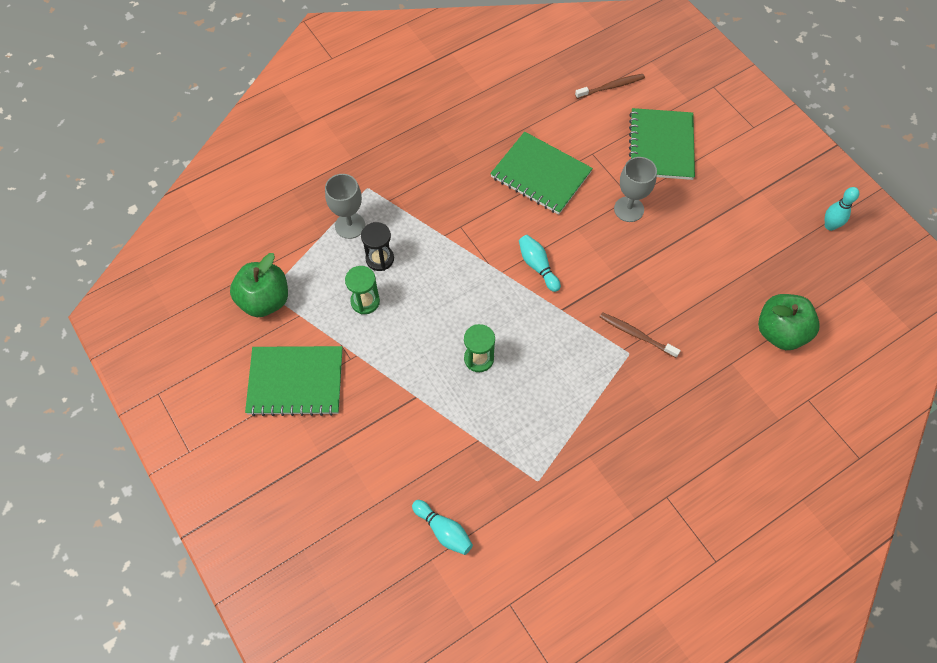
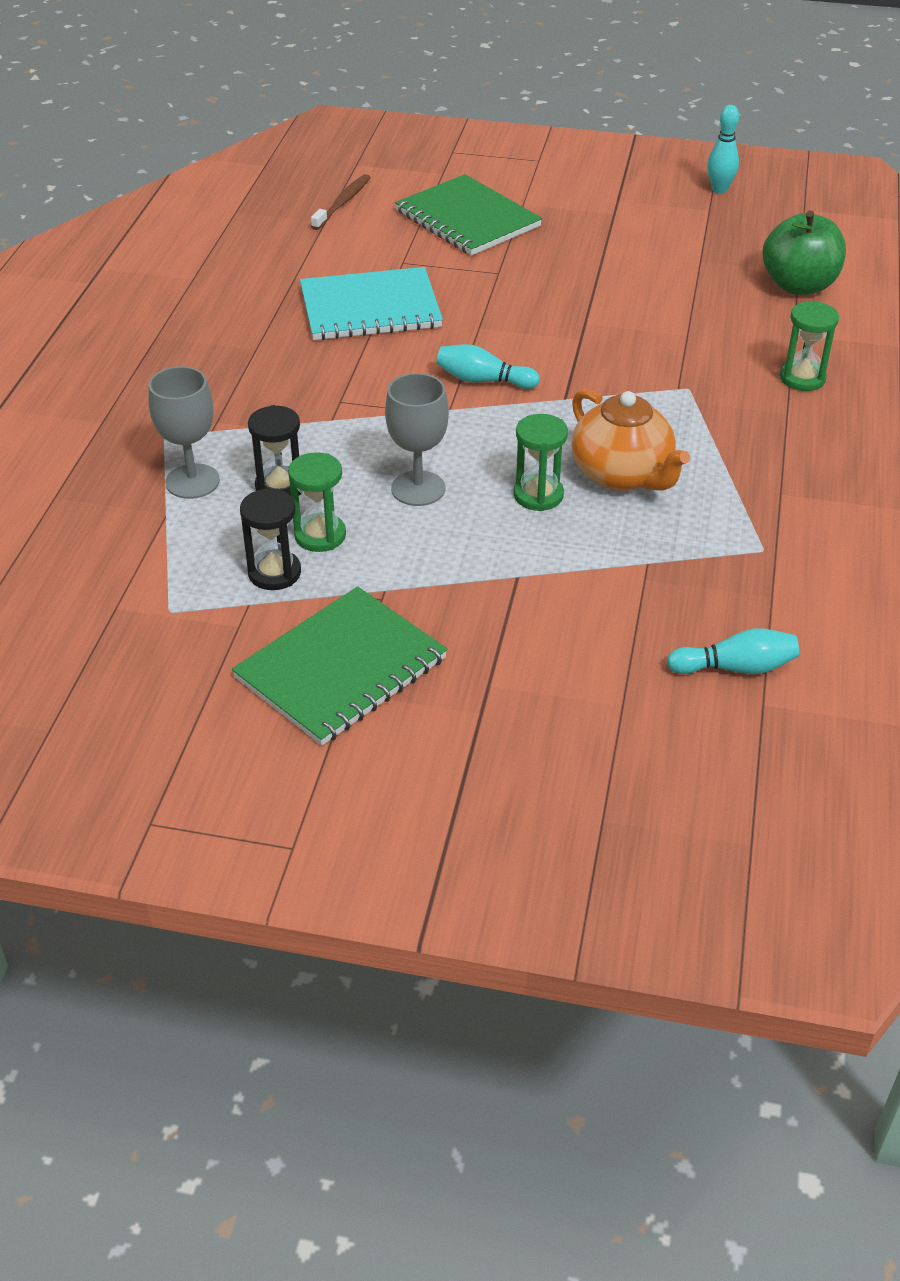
camera: 45 degrees left, 20 degrees down
(265, 300) = (176, 621): green apple -> none
(326, 307) = (274, 573): none -> black hourglass
(530, 380) = (622, 475): none -> orange teapot
(541, 174) = (370, 308): green notebook -> turquoise notebook
(629, 209) = (510, 282): grey goblet -> grey goblet (418, 488)
(636, 334) = (672, 370): brown toothbrush -> none
(696, 396) = (802, 378): none -> green hourglass

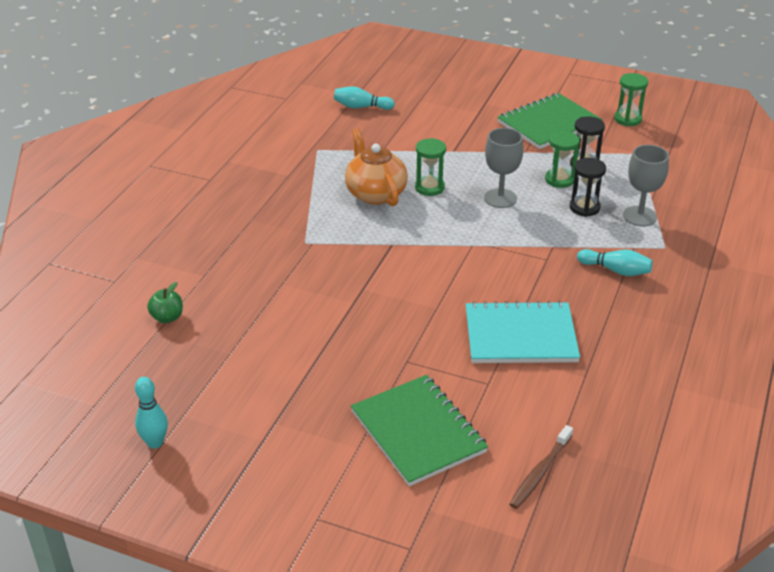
camera: 170 degrees left, 5 degrees down
(483, 380) = (444, 263): turquoise bowling pin -> turquoise bowling pin (615, 270)
(799, 286) = (167, 317): green apple -> green apple, size x0.53
(802, 378) = (224, 241): green hourglass -> green hourglass (627, 119)

